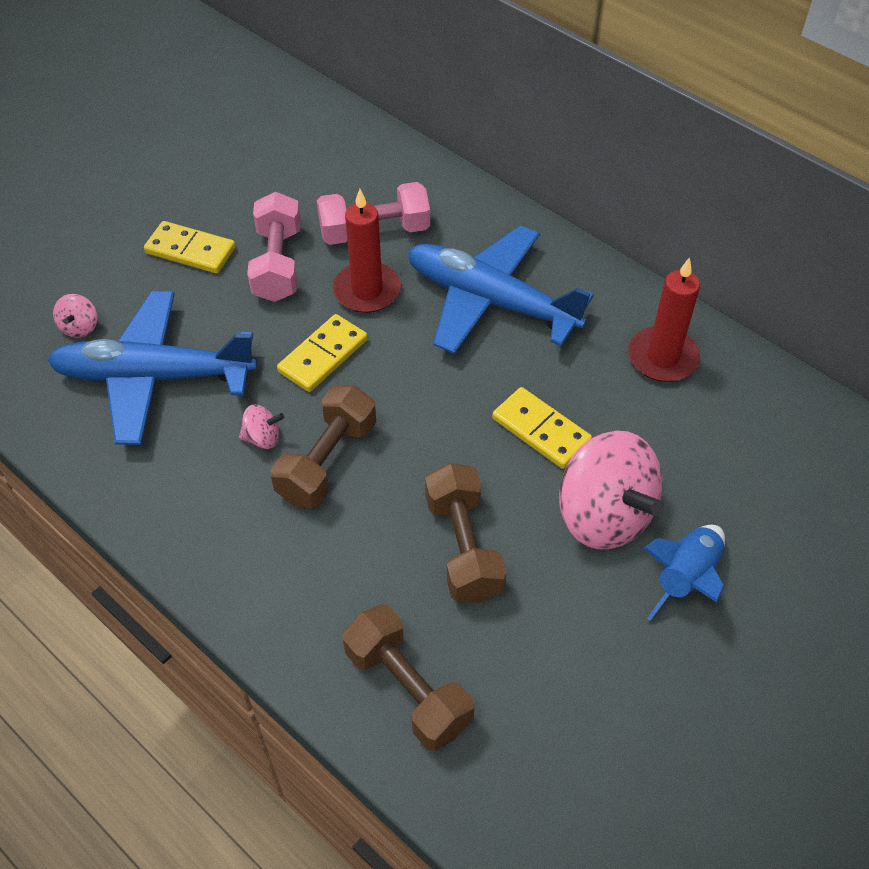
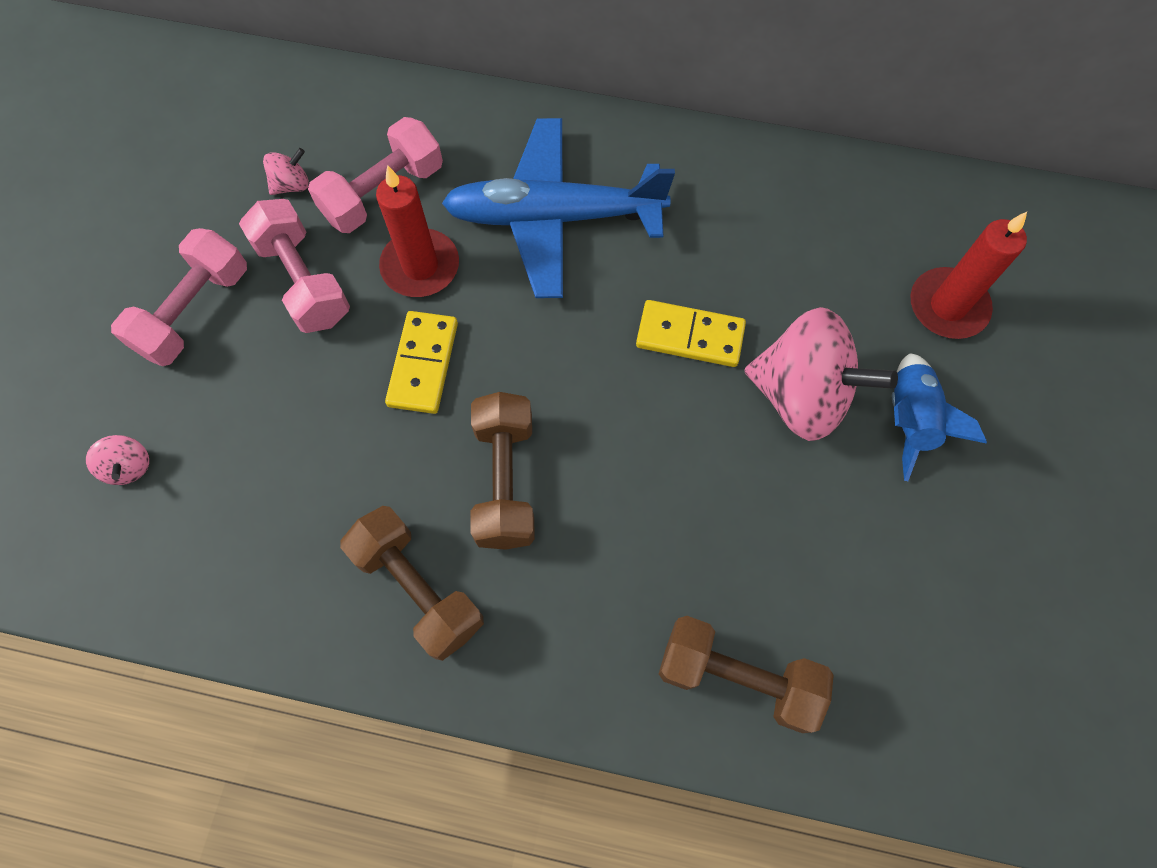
camera: 30 degrees left, 15 degrees up
(154, 377) = (256, 482): blue plane -> none
(190, 250) = (194, 311): yellow domino -> pink dumbbell
(263, 438) = (422, 490): pink spinning top -> pink spinning top (292, 185)
(463, 547) = (695, 500): brown dumbbell -> brown dumbbell (418, 588)
(662, 357) = (753, 199): red candle -> red candle (947, 306)

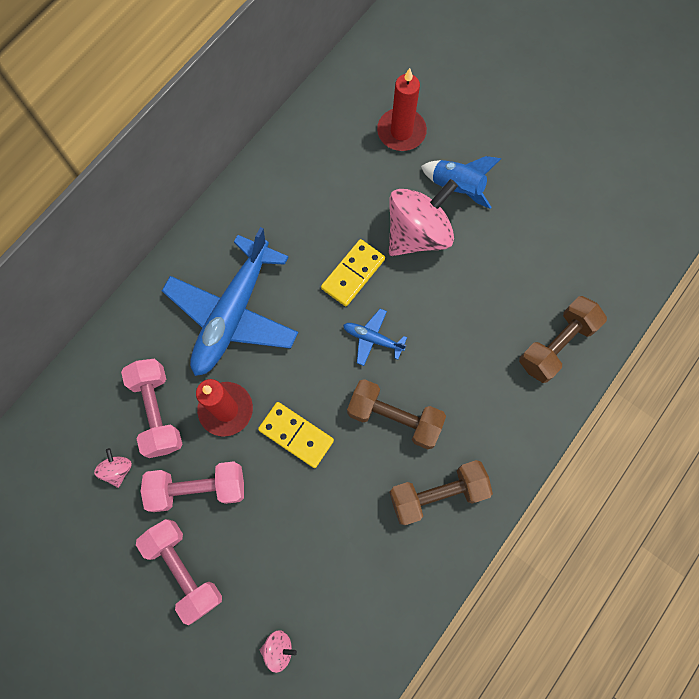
camera: 65 degrees left, 5 degrees up
(607, 402) = (372, 339): none -> blue plane

